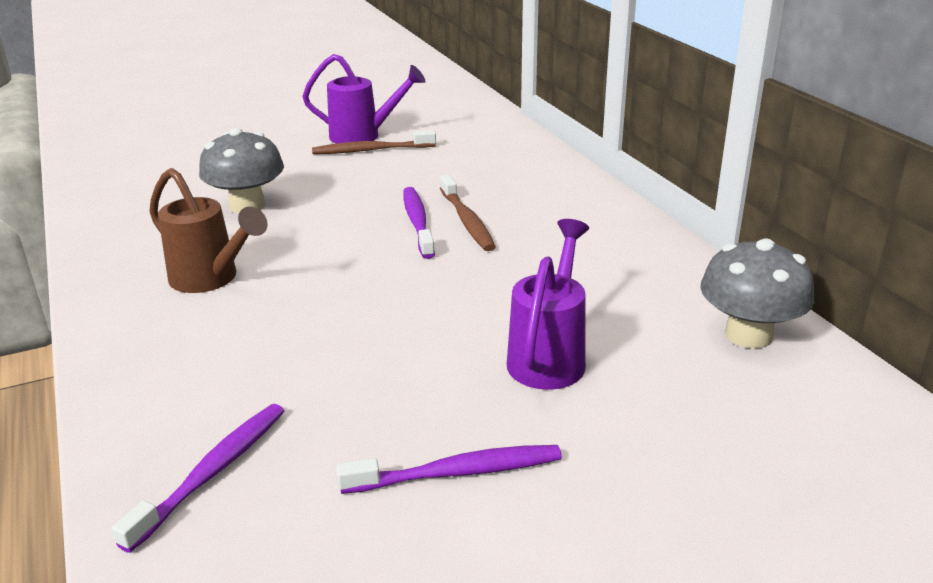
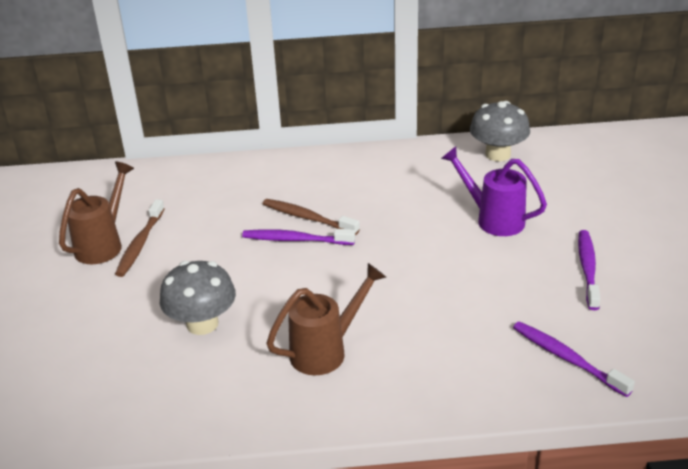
camera: 70 degrees left, 5 degrees up
(364, 136) = (103, 244): purple watering can -> brown watering can
(467, 221) = (307, 218): brown toothbrush -> brown toothbrush turned 150 degrees counterclockwise

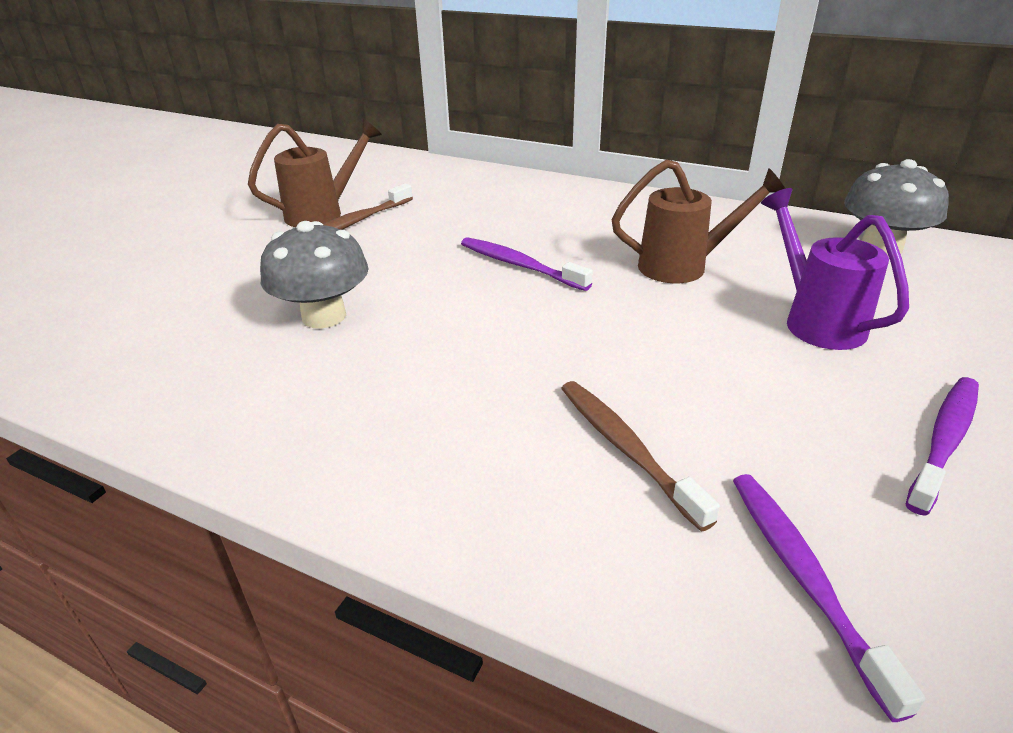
camera: 30 degrees right, 0 degrees up
(307, 218) = (556, 248): brown toothbrush -> brown toothbrush (626, 449)
(326, 350) = (427, 401): brown watering can -> brown watering can (684, 266)

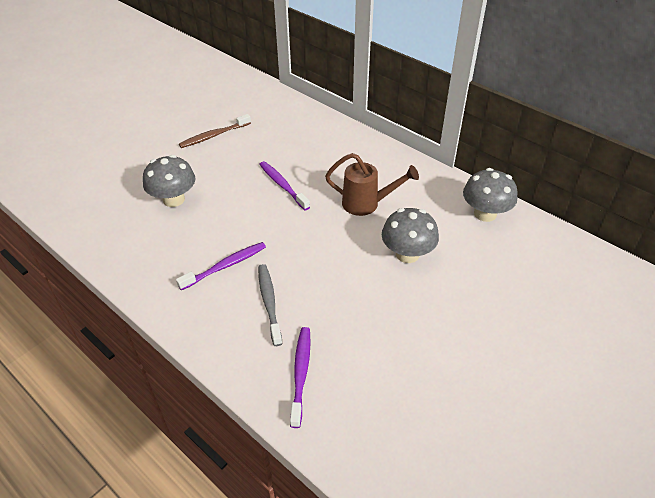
camera: 15 degrees right, 10 degrees up
(323, 213) = (200, 124): brown watering can -> none
(626, 449) = (269, 303): brown toothbrush -> grey toothbrush
(815, 320) = (407, 254): purple watering can -> grey mushroom
(944, 441) = (410, 332): purple toothbrush -> purple toothbrush (225, 266)

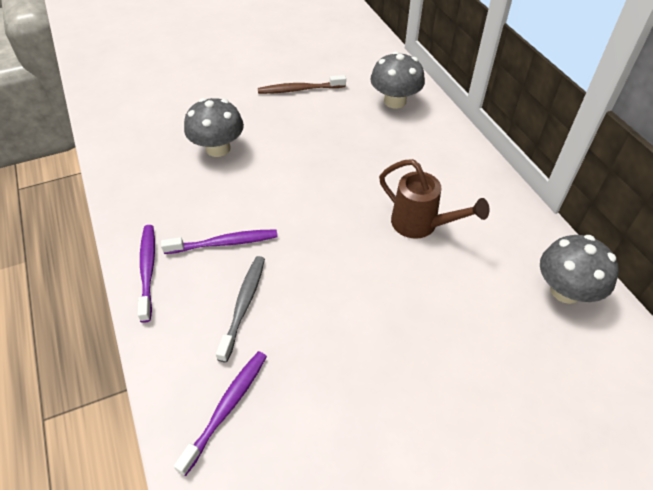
camera: 25 degrees right, 5 degrees up
(282, 185) = (338, 170): purple toothbrush -> purple toothbrush (148, 270)
(407, 254) = (435, 307): grey mushroom -> grey mushroom (395, 101)

